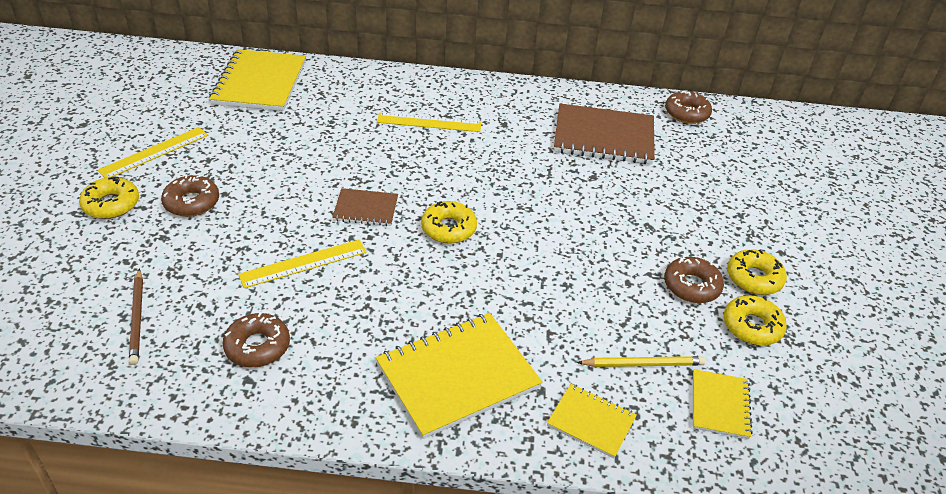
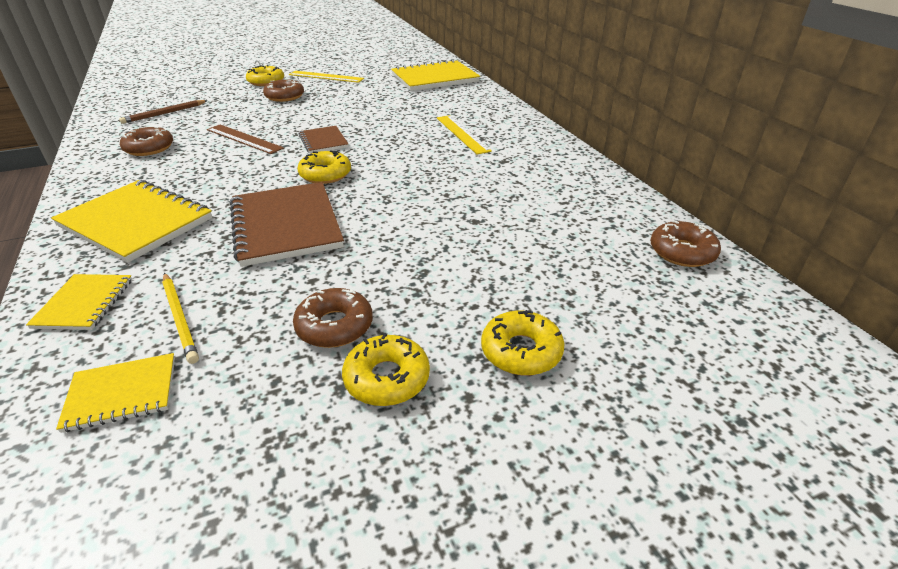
camera: 65 degrees right, 5 degrees down
(303, 263) = (244, 139): yellow ruler -> brown ruler
(604, 137) = (552, 211): brown notebook -> brown notebook (285, 225)
(752, 326) = (283, 395): yellow donut -> yellow donut (521, 351)

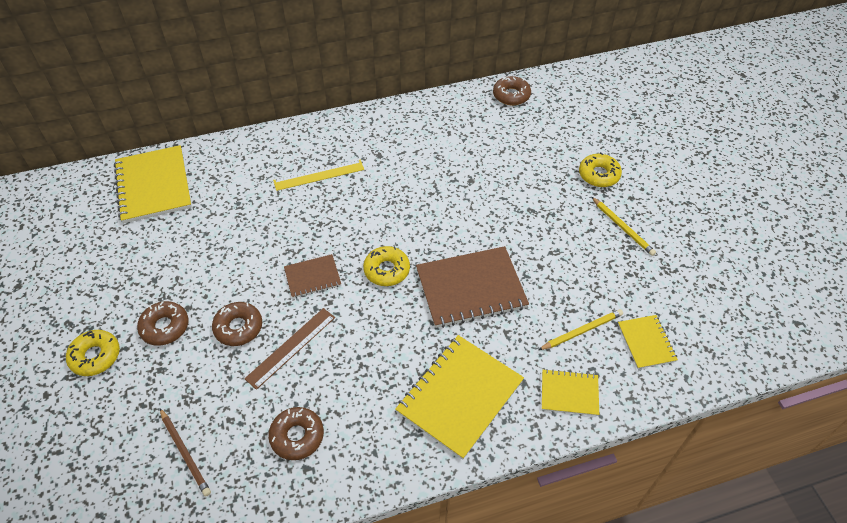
camera: 85 degrees left, 15 degrees up
(326, 77) = (102, 290): yellow ruler -> none
(334, 326) = (584, 251): brown donut -> brown donut (238, 327)
(387, 378) = (623, 228): yellow donut -> yellow pencil

